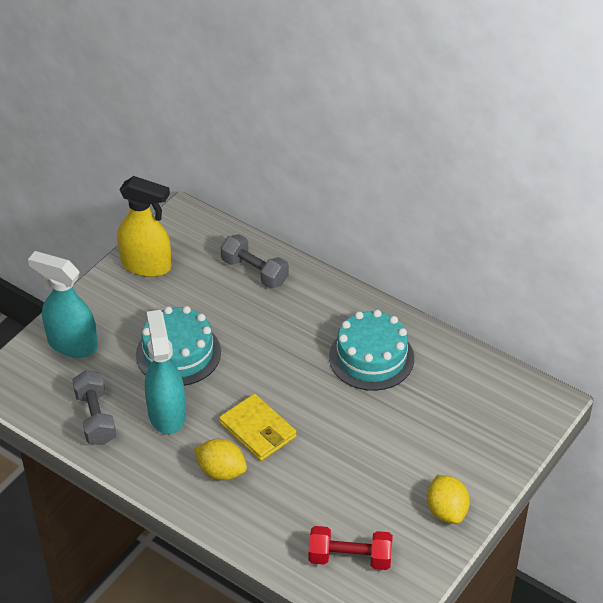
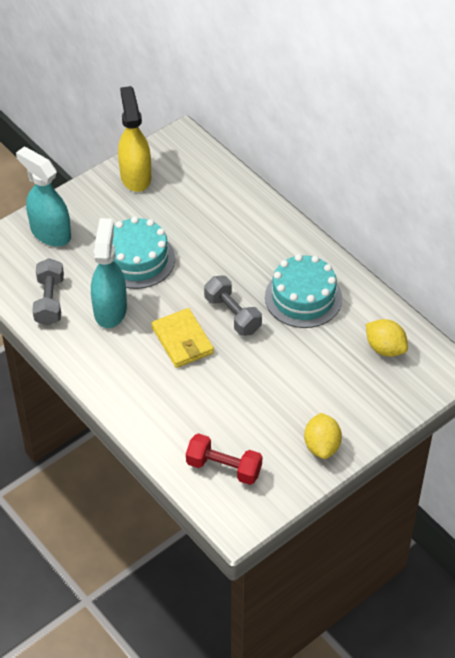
camera: 15 degrees right, 5 degrees up
(147, 265) = (135, 176): yellow spray bottle -> yellow spray bottle turned 135 degrees counterclockwise
(221, 471) = (140, 369): yellow lemon -> yellow lemon (385, 348)
(254, 272) = (227, 200): grey dumbbell -> grey dumbbell (232, 314)

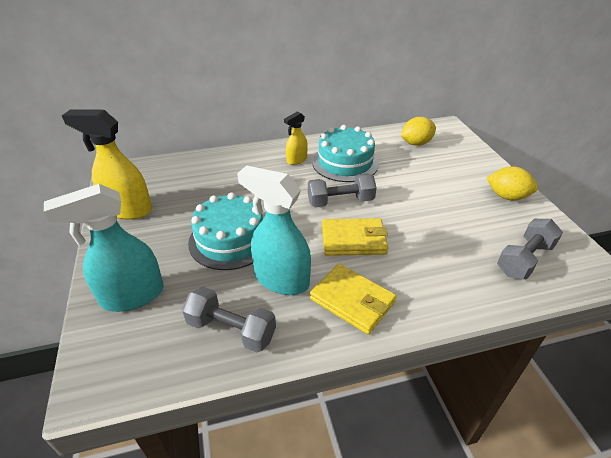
camera: 65 degrees left, 10 degrees down
(111, 360) = (352, 300): none -> yellow wallet
(224, 468) = (524, 259): red dumbbell -> grey dumbbell
(283, 257) = (296, 160): none -> yellow spray bottle

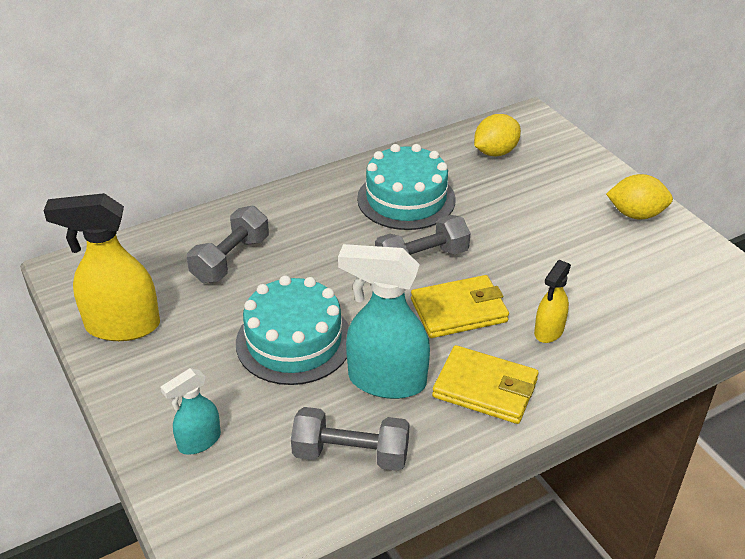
camera: 15 degrees left, 0 degrees up
(132, 296) = (199, 441): turquoise spray bottle -> turquoise spray bottle, size x0.55
(296, 160) = (334, 206): yellow spray bottle -> yellow spray bottle (548, 331)
(524, 259) = (674, 296): grey dumbbell -> grey dumbbell (231, 259)

